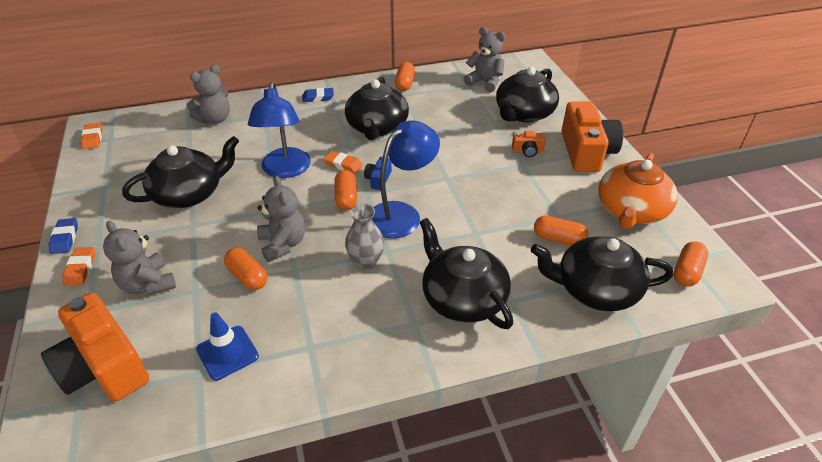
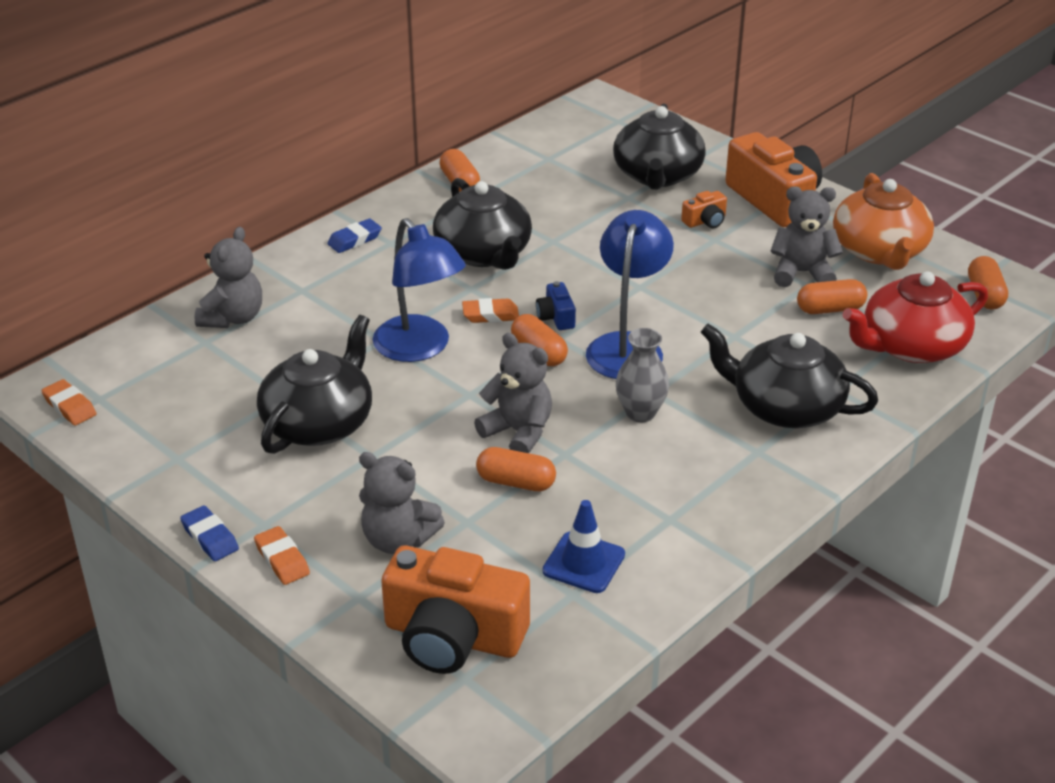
camera: 30 degrees left, 5 degrees down
(485, 82) = (568, 148): grey teddy bear -> grey teddy bear (802, 273)
(595, 289) = (911, 346): black teapot -> red teapot

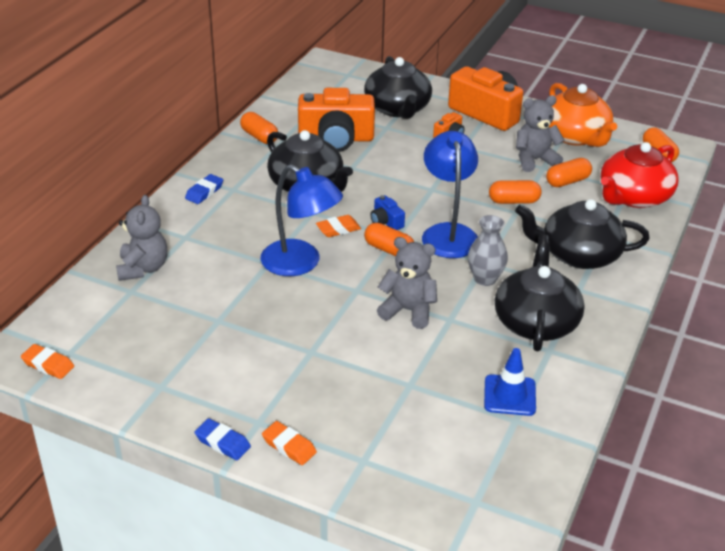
camera: 20 degrees left, 0 degrees up
(319, 422) = (257, 335): black teapot -> black teapot (536, 322)
(398, 539) = (367, 410): grey teddy bear -> none
(453, 636) = (450, 473): orange camera -> orange camera (336, 139)
(516, 482) = (428, 348): orange capsule -> orange capsule (513, 201)

